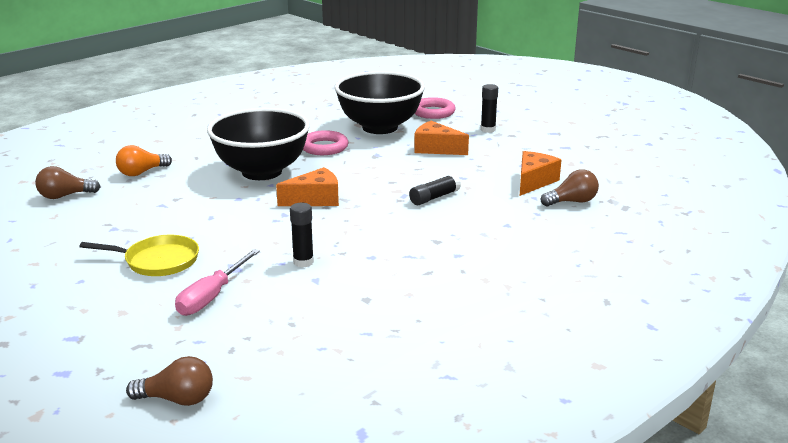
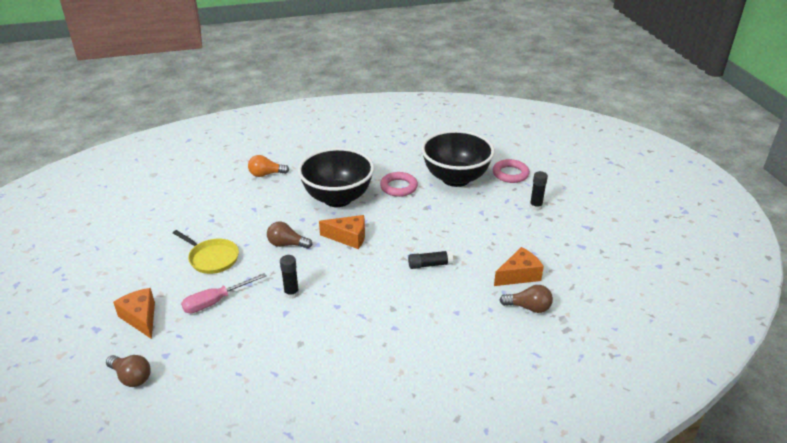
camera: 30 degrees right, 10 degrees up
(65, 196) = (208, 181): brown light bulb -> brown light bulb (287, 244)
(436, 149) = (476, 214): orange cheese -> orange cheese (141, 318)

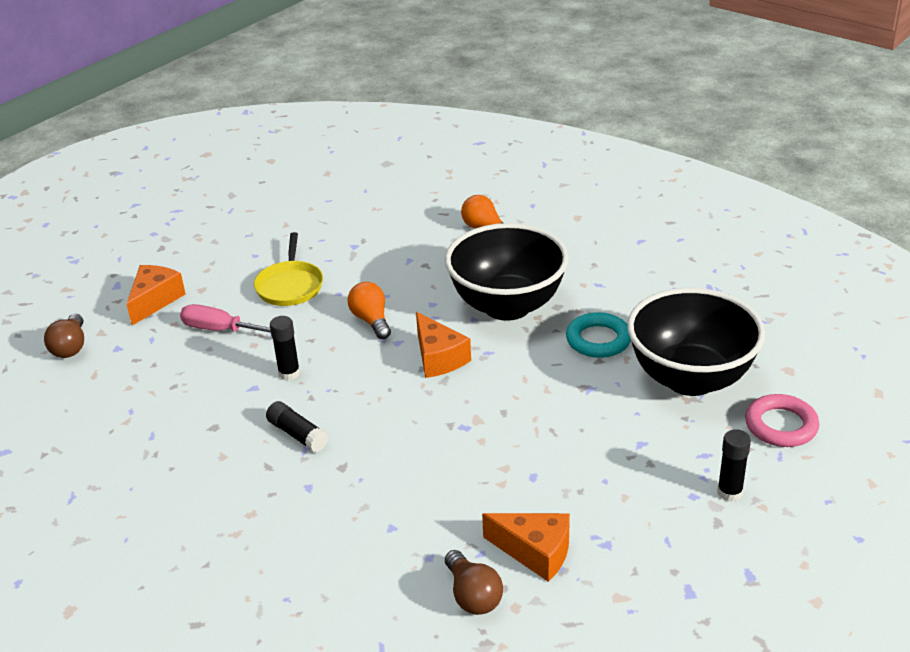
camera: 55 degrees right, 0 degrees up
(287, 244) = (371, 320): brown light bulb -> orange light bulb
(398, 187) = (598, 340): pink ring -> turquoise ring
(430, 265) = (462, 454): black glue stick -> black glue stick (298, 434)

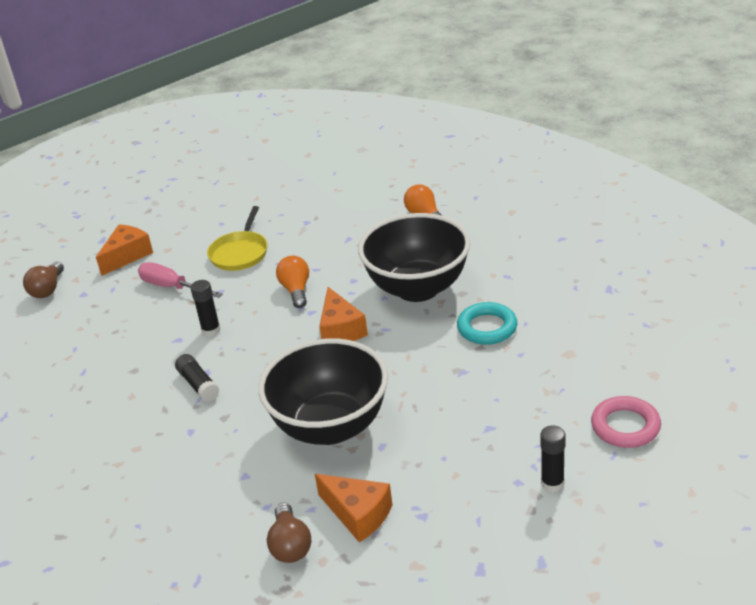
camera: 15 degrees right, 0 degrees up
(690, 378) = (557, 373): black bowl -> black bowl (330, 427)

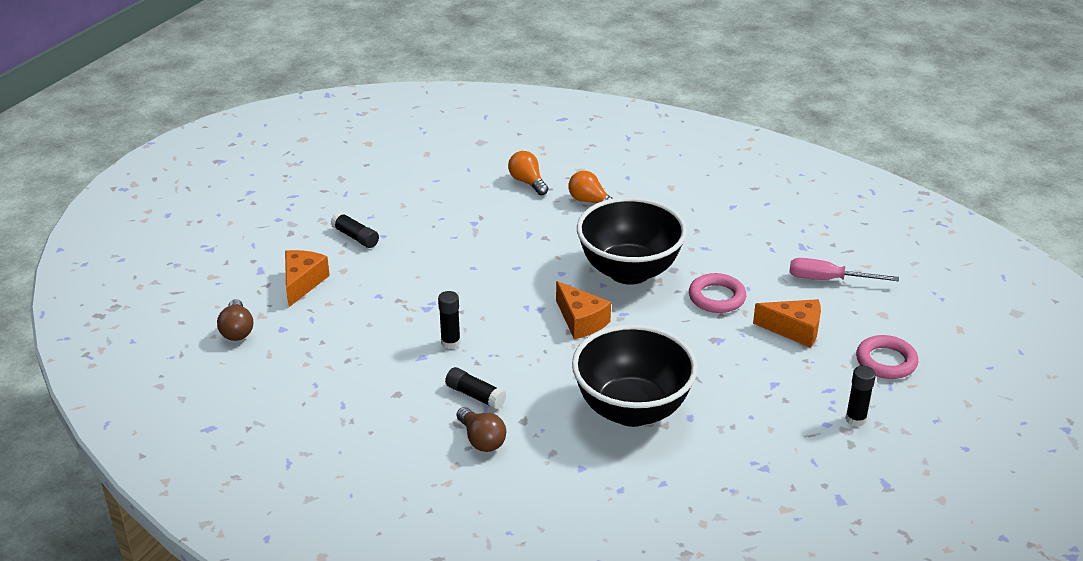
camera: 25 degrees left, 0 degrees up
(172, 287) = (377, 307): pink screwdriver -> pink screwdriver (828, 279)
(197, 221) = (355, 237): none -> black glue stick
(240, 253) = (426, 263): yellow pan -> none
(290, 545) = (665, 517): brown light bulb -> brown light bulb (481, 440)
(296, 290) = (511, 291): orange light bulb -> orange light bulb (527, 182)
(358, 514) = (708, 478): orange cheese -> orange cheese (794, 330)
(487, 328) = (716, 297): turquoise ring -> pink ring

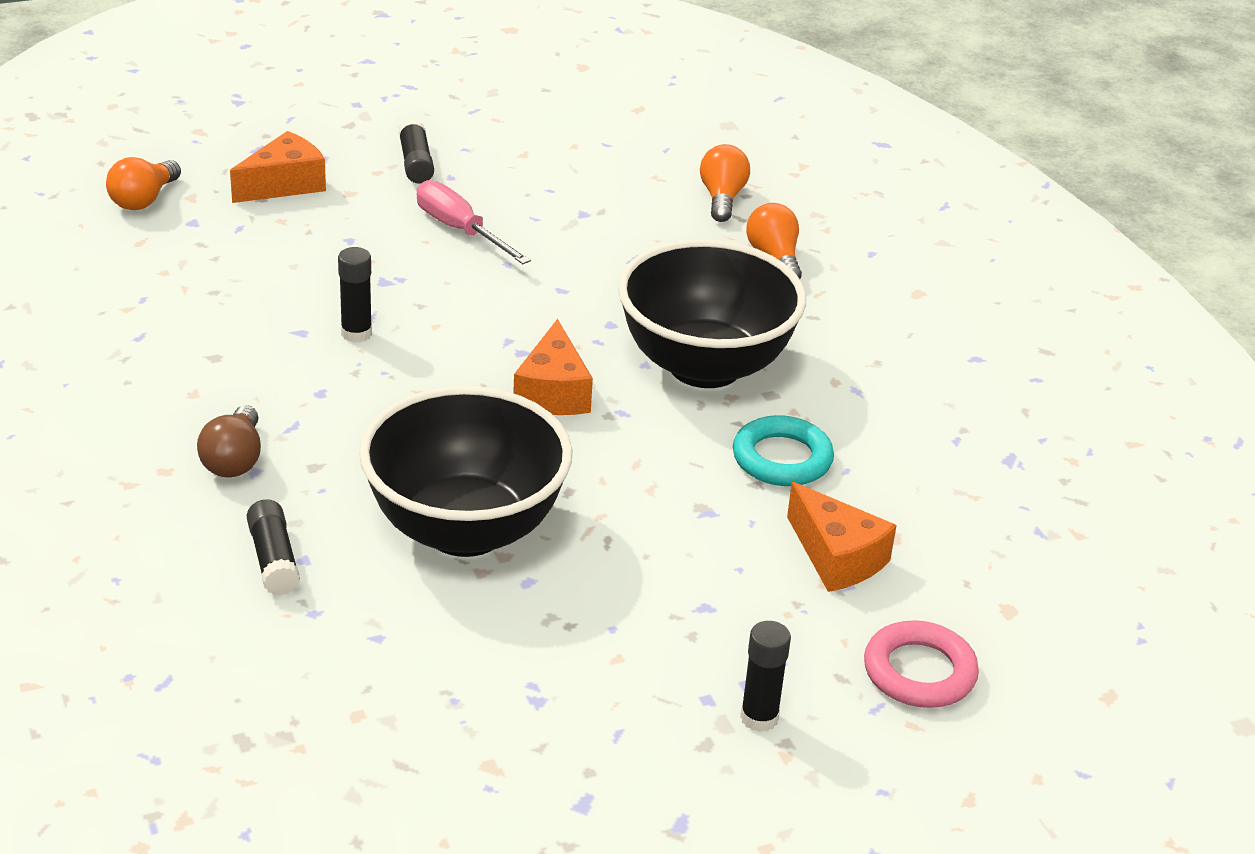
camera: 35 degrees right, 0 degrees up
(237, 330) = (144, 200): brown light bulb -> orange light bulb
(475, 395) = (299, 407): black glue stick -> black glue stick (273, 560)
(716, 297) = (782, 458): pink ring -> turquoise ring
(828, 279) = (986, 521): pink screwdriver -> pink screwdriver (460, 230)

